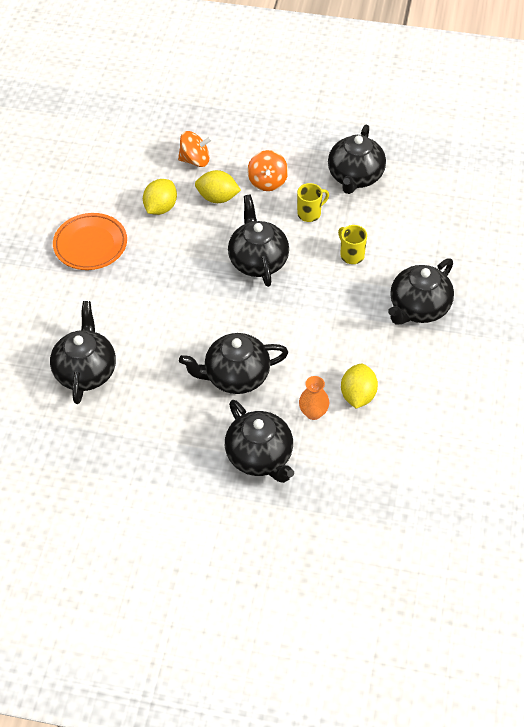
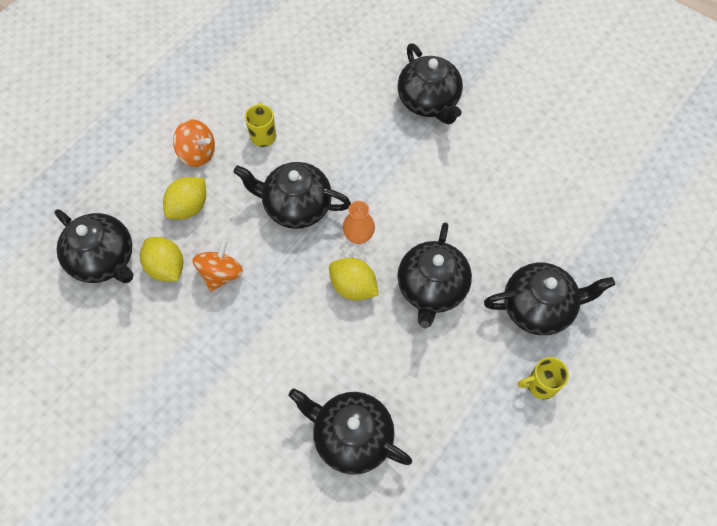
camera: 65 degrees left, 10 degrees up
(90, 245) = (173, 362): orange plate -> none
(195, 160) = (121, 206): orange spinning top -> orange spinning top (221, 274)
(313, 412) = (507, 239): orange vase -> orange vase (358, 236)
(351, 255) = (336, 125): yellow mug -> yellow mug (540, 385)
(355, 177) = (241, 78): black teapot -> black teapot (104, 259)
(358, 395) = (504, 193): yellow lemon -> yellow lemon (353, 287)

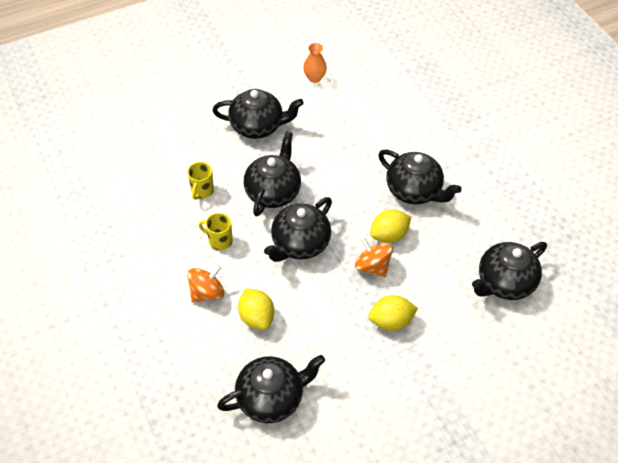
camera: 65 degrees left, 10 degrees down
(166, 267) = (305, 353): yellow lemon -> yellow lemon (391, 321)
(221, 274) = (332, 316): orange spinning top -> orange spinning top (372, 266)
(358, 236) = (348, 215): orange vase -> orange vase (314, 78)
(538, 307) = (457, 140): black teapot -> black teapot (273, 192)
(540, 385) = (512, 164): yellow mug -> yellow mug (202, 191)

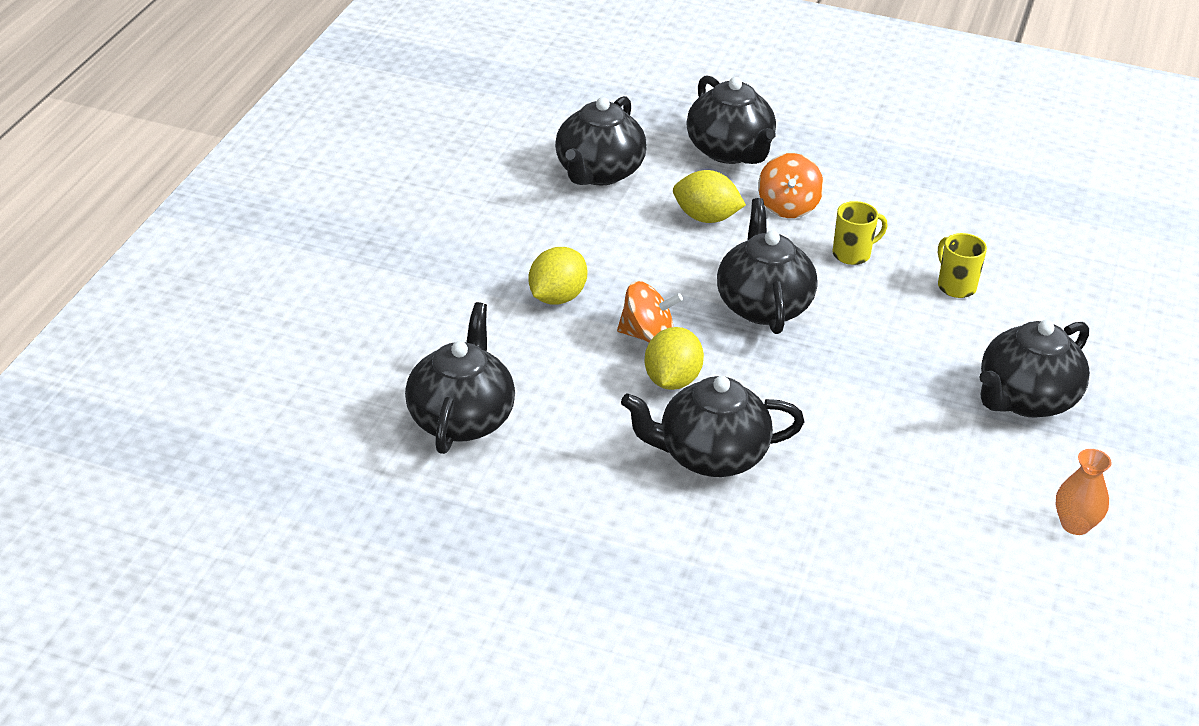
camera: 135 degrees right, 15 degrees down
(273, 192) = (878, 337): black teapot -> black teapot (730, 151)

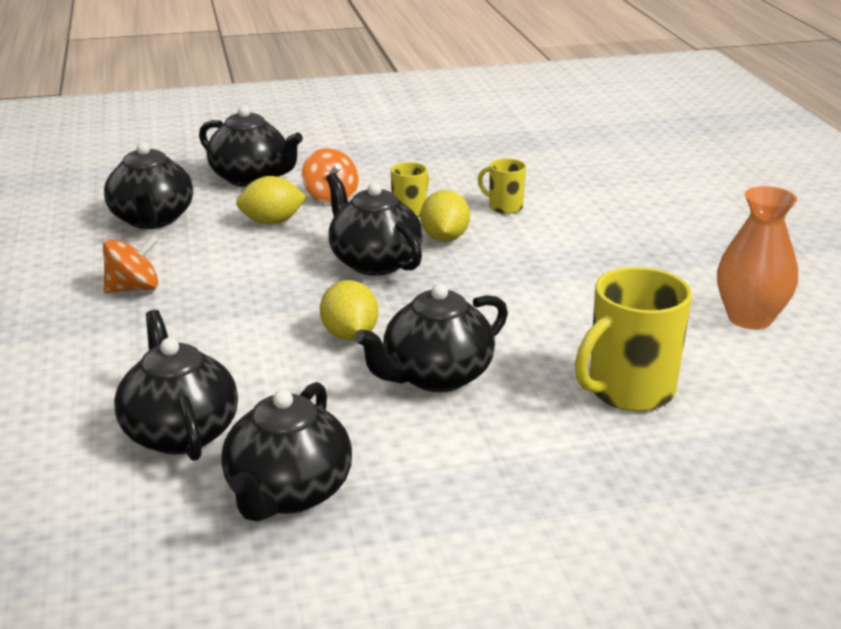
camera: 30 degrees left, 10 degrees down
(557, 297) = (192, 311): yellow lemon -> yellow lemon (444, 238)
(647, 335) = (298, 312): orange spinning top -> orange spinning top (134, 288)
(869, 548) = (628, 391): none -> yellow mug
(1025, 399) = (628, 256): black teapot -> black teapot (288, 493)
(1075, 524) = (750, 318): orange vase -> orange vase, size x1.67

